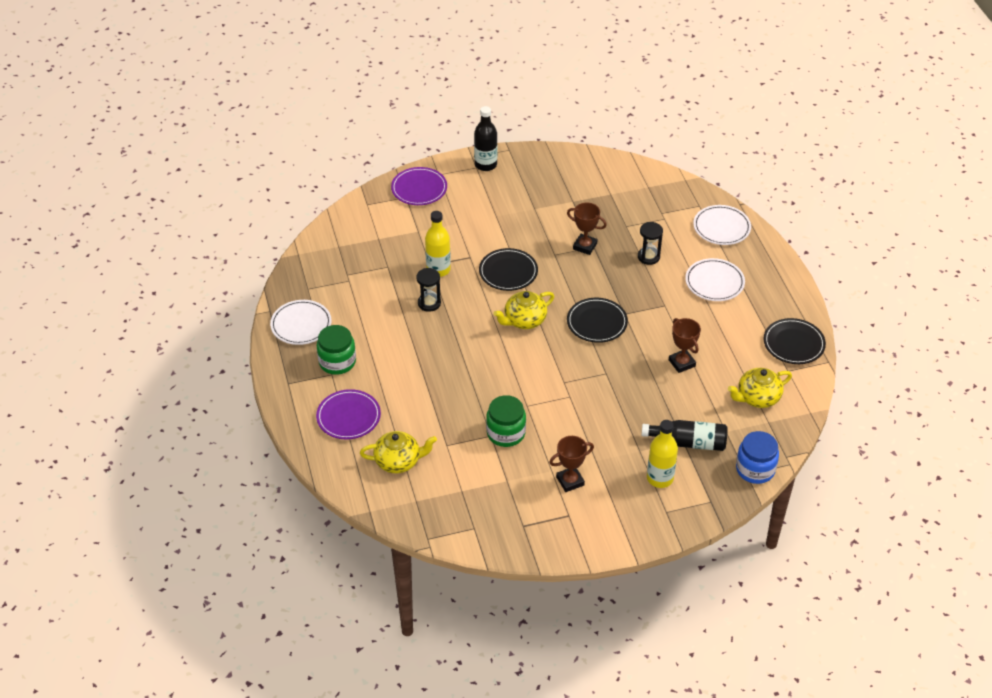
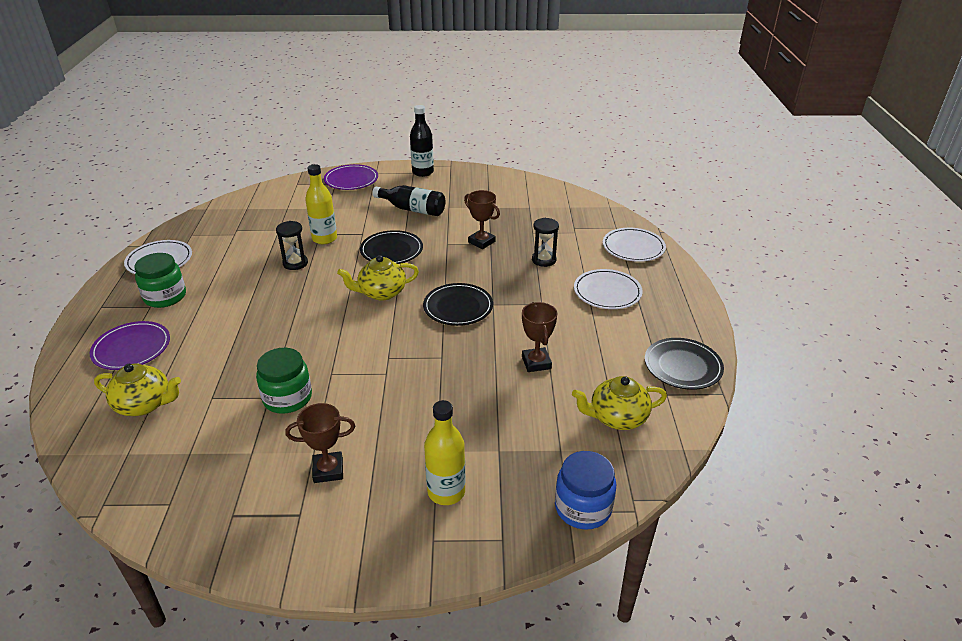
camera: 15 degrees right, 10 degrees down
(688, 442) = (505, 453): black bottle -> black bottle (412, 209)

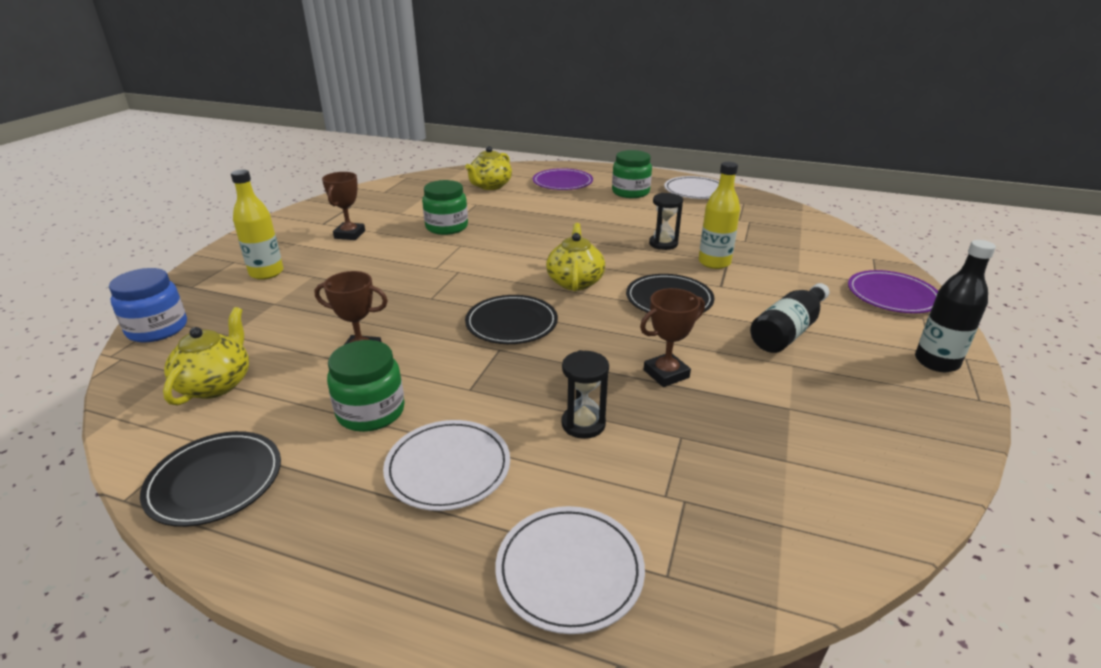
camera: 110 degrees right, 5 degrees down
(588, 333) = (371, 412): none -> green jar

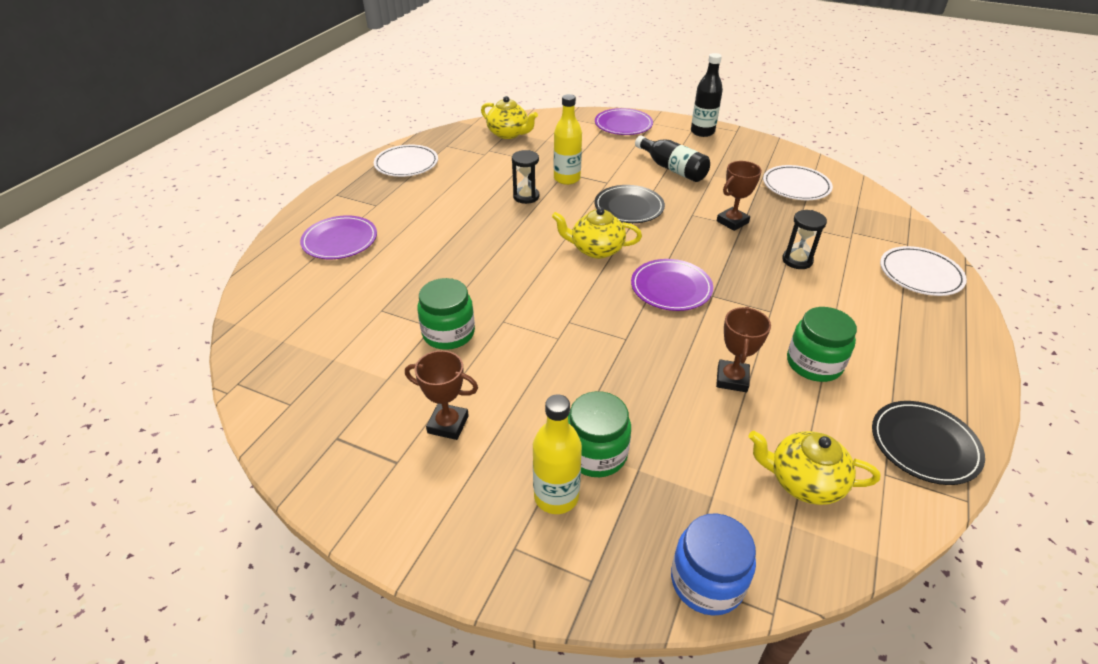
camera: 85 degrees left, 10 degrees up
(448, 468) = (861, 320): white plate -> white plate (796, 186)
(490, 186) = (322, 298): yellow teapot -> yellow teapot (508, 134)
(511, 323) = (671, 288): black plate -> purple plate
(630, 192) = (393, 199): green jar -> green jar (596, 453)
(666, 374) = (732, 222): brown trophy -> brown trophy turned 75 degrees clockwise

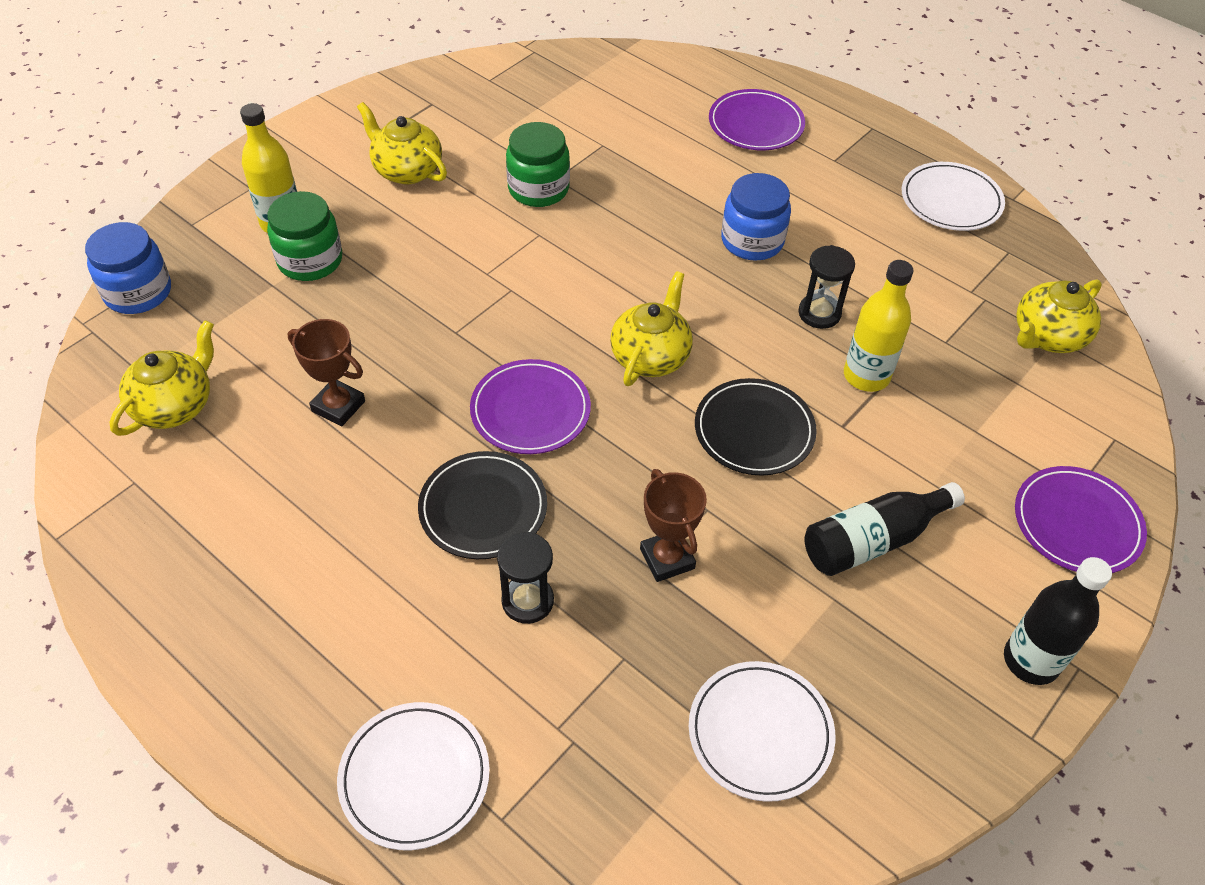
camera: 105 degrees right, 10 degrees up
(448, 424) = (407, 170): brown trophy -> yellow teapot
(471, 226) = (752, 241): none -> blue jar
(814, 364) = (314, 502): green jar -> none
(924, 445) = (139, 545): black plate -> black plate (483, 508)

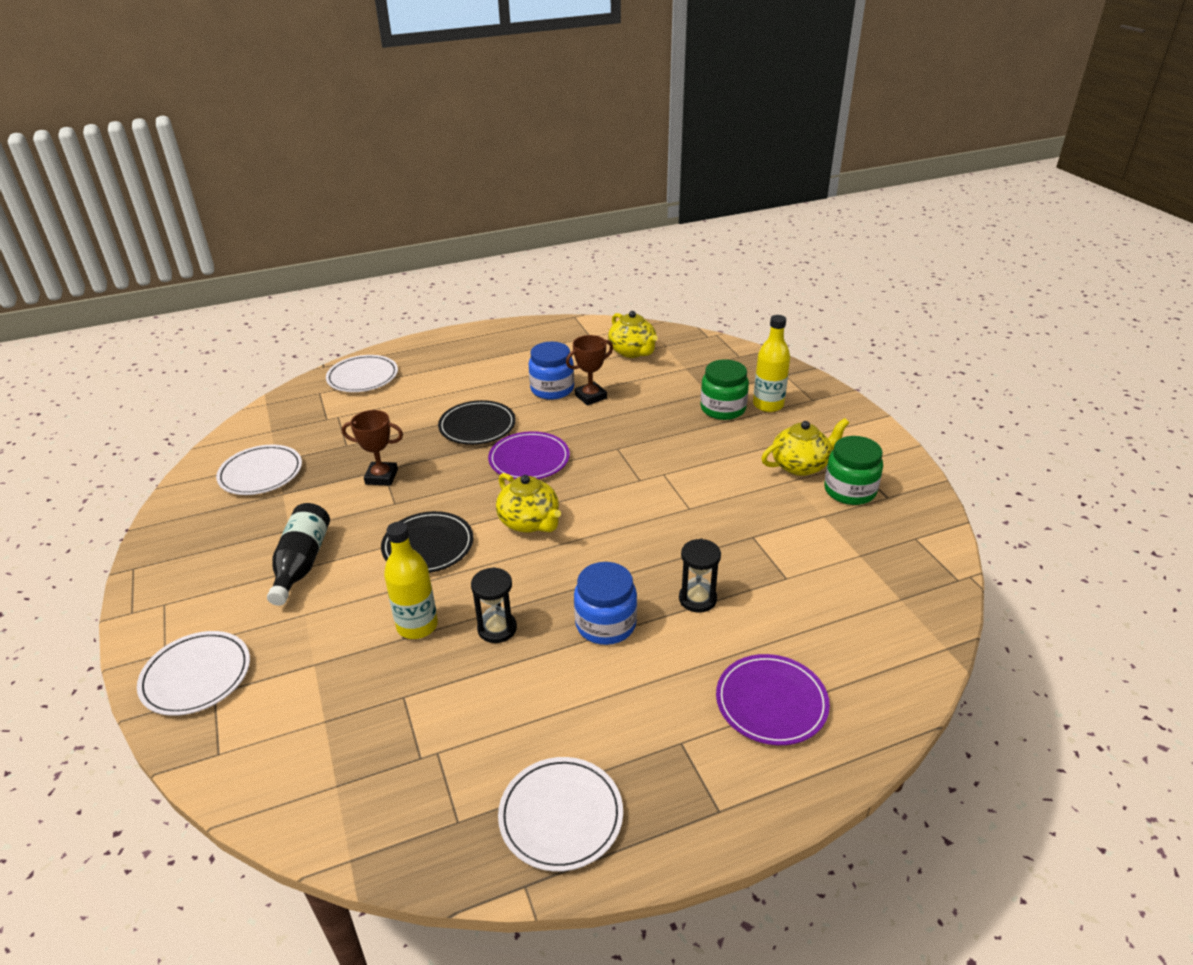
camera: 120 degrees right, 15 degrees down
(138, 292) = (731, 351): blue jar -> blue jar (552, 389)
(527, 601) = (409, 425): black hourglass -> black hourglass (697, 599)
(538, 189) = (744, 523): green jar -> green jar (850, 490)
(1030, 660) = (162, 592): black bottle -> none
(1047, 336) = (343, 779): yellow teapot -> none
(1077, 523) = (196, 676): purple plate -> white plate

